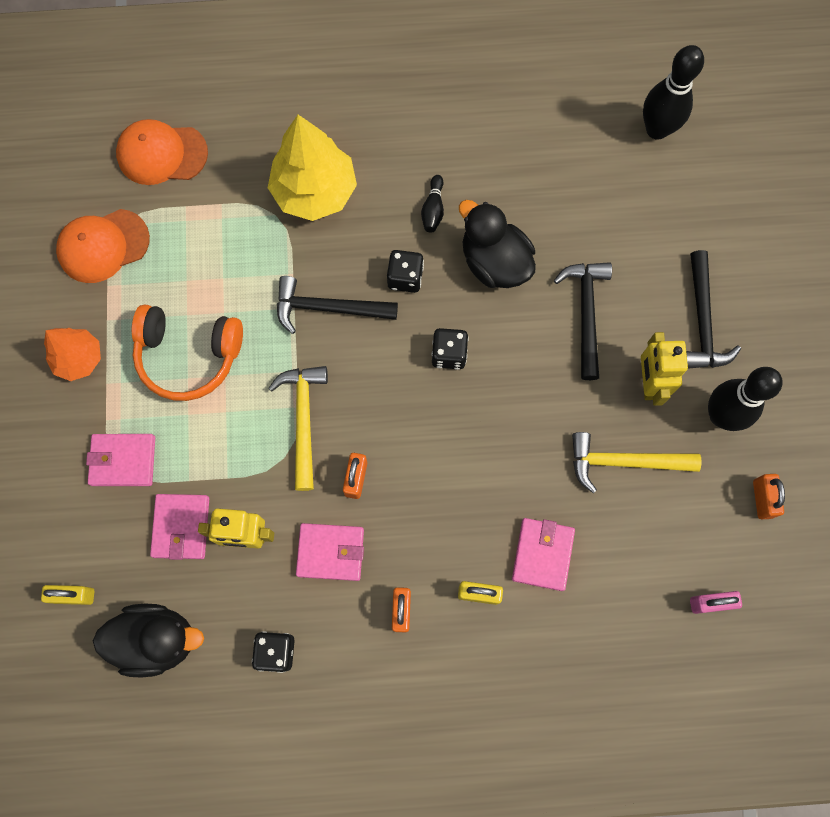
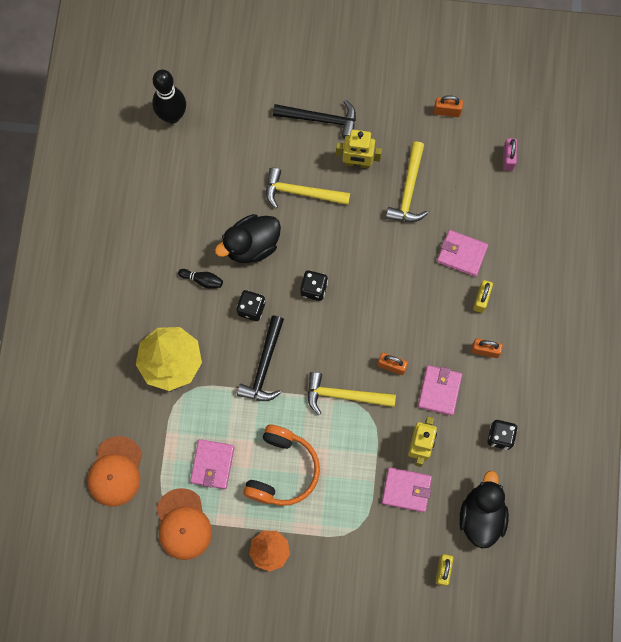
camera: 80 degrees left, 0 degrees up
(123, 461) = (352, 526): pink wallet -> pink wallet (212, 464)
(586, 313) = (301, 192): black hammer -> yellow hammer
(721, 415) = (388, 123): black bowling pin -> none

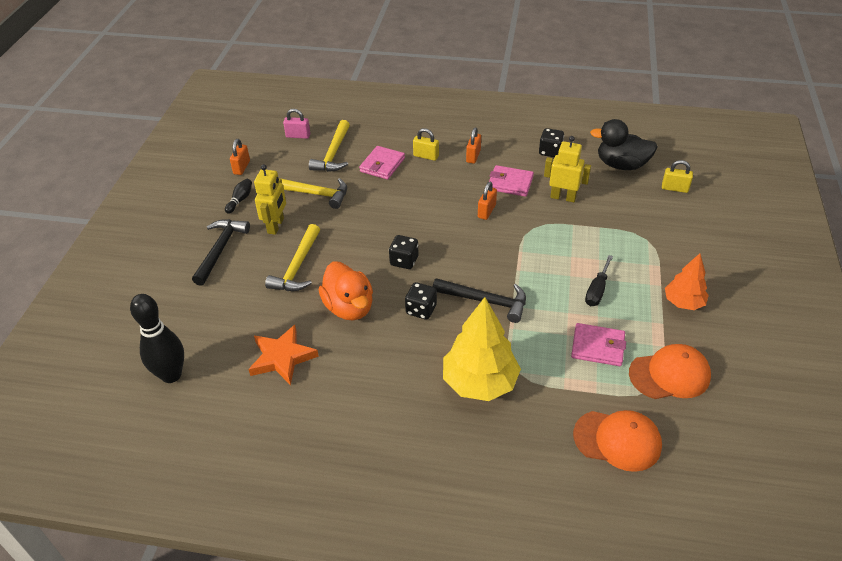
camera: 85 degrees left, 30 degrees down
(193, 198) = (282, 357): none -> orange star
(202, 280) = (383, 351): black bowling pin -> black bowling pin (240, 200)
(251, 245) = (349, 307): black duck -> orange duck
(282, 470) = (597, 290): orange headphones -> black screwdriver
(344, 395) = (516, 243): yellow hammer -> yellow hammer (333, 154)
(406, 490) = (605, 207): pink wallet -> none

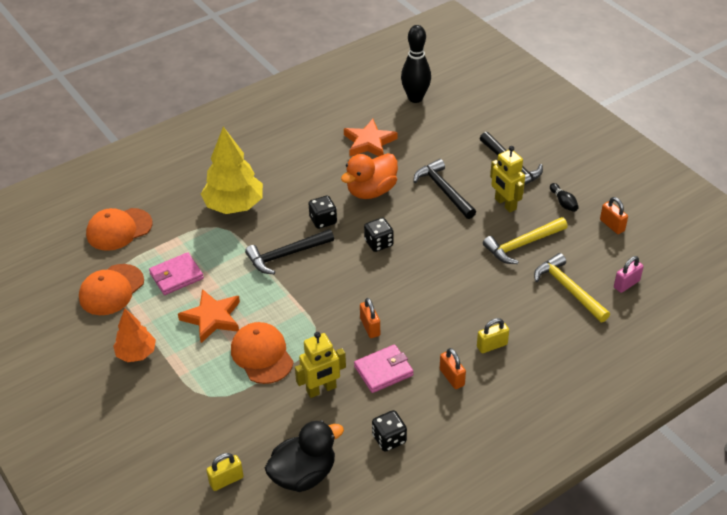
camera: 135 degrees right, 0 degrees up
(297, 267) = (443, 190): yellow hammer -> black hammer
(349, 307) = (371, 191): orange duck -> orange duck turned 60 degrees counterclockwise
(382, 165) = (513, 308): pink wallet -> none
(583, 241) = (262, 355): none -> orange cap
(597, 290) = (212, 318): black screwdriver -> orange star

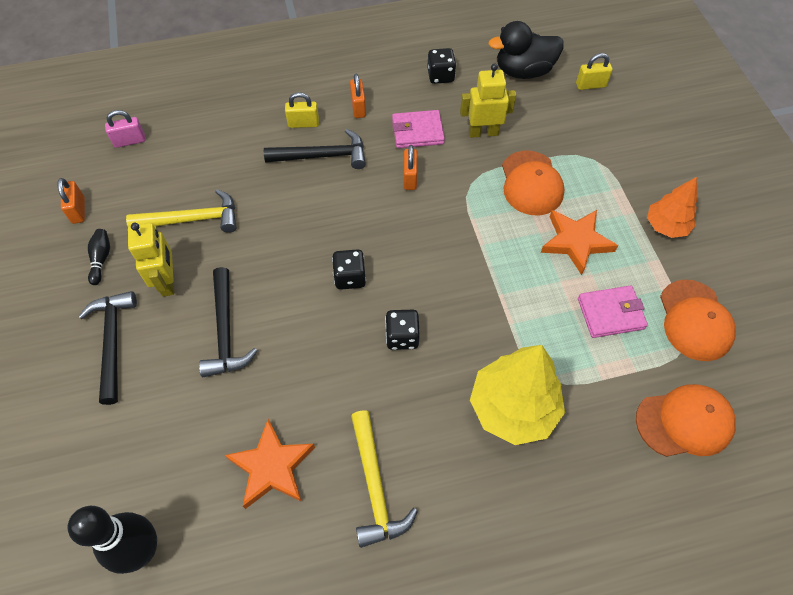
camera: 160 degrees left, 15 degrees up
(111, 290) = (695, 320): orange cap -> orange cap turned 120 degrees clockwise
(286, 255) = (467, 299): black hammer -> black hammer (323, 156)
(371, 191) = (317, 365): orange duck -> none
(568, 289) = (188, 154): yellow hammer -> yellow hammer (375, 486)

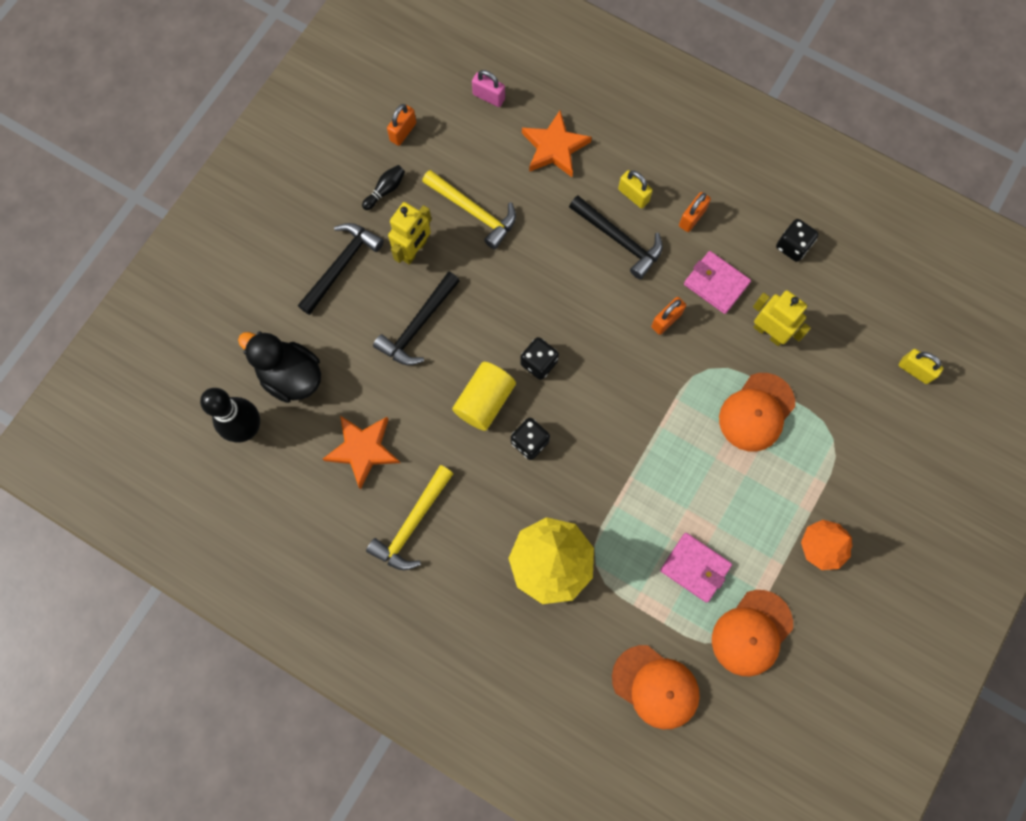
camera: 45 degrees right, 15 degrees up
(336, 339) = (484, 401): none -> yellow cylinder
(523, 71) = (870, 304): black duck -> black duck (291, 376)
(576, 242) = (734, 491): orange star -> orange star (554, 148)

